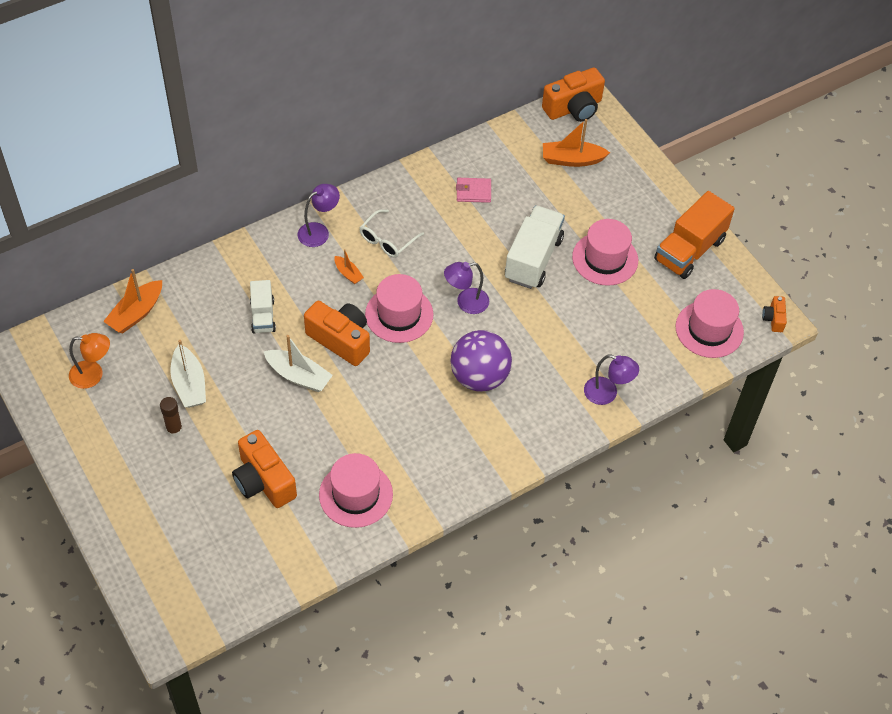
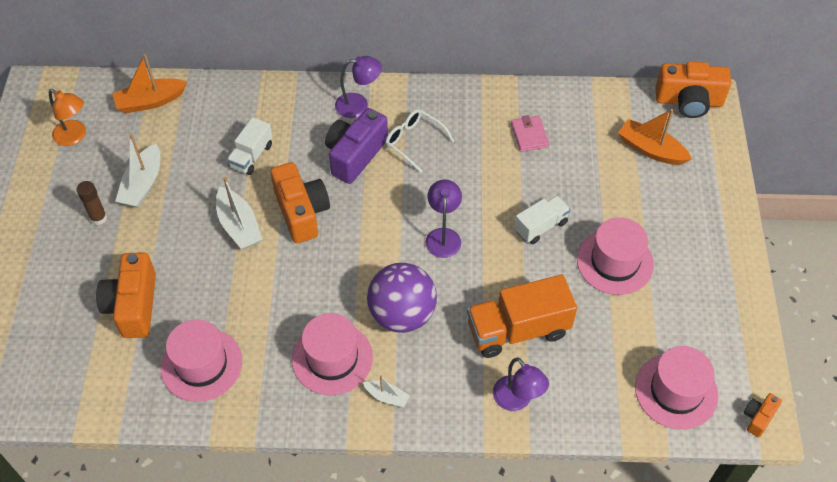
camera: 35 degrees right, 0 degrees up
(348, 273) = (355, 155): orange boat -> purple camera
(387, 240) = (414, 141): white glasses -> white glasses turned 60 degrees clockwise
(399, 314) = (372, 215): pink hat -> pink hat (332, 358)
(466, 302) = (443, 236): purple lamp -> purple lamp turned 75 degrees clockwise
(473, 192) = (529, 135): pink wallet -> pink wallet turned 45 degrees clockwise
(513, 441) = (387, 396): none -> white boat
(533, 259) = (540, 226): white truck -> white truck, size x0.58
(689, 250) = (713, 297): orange truck -> orange truck (518, 330)

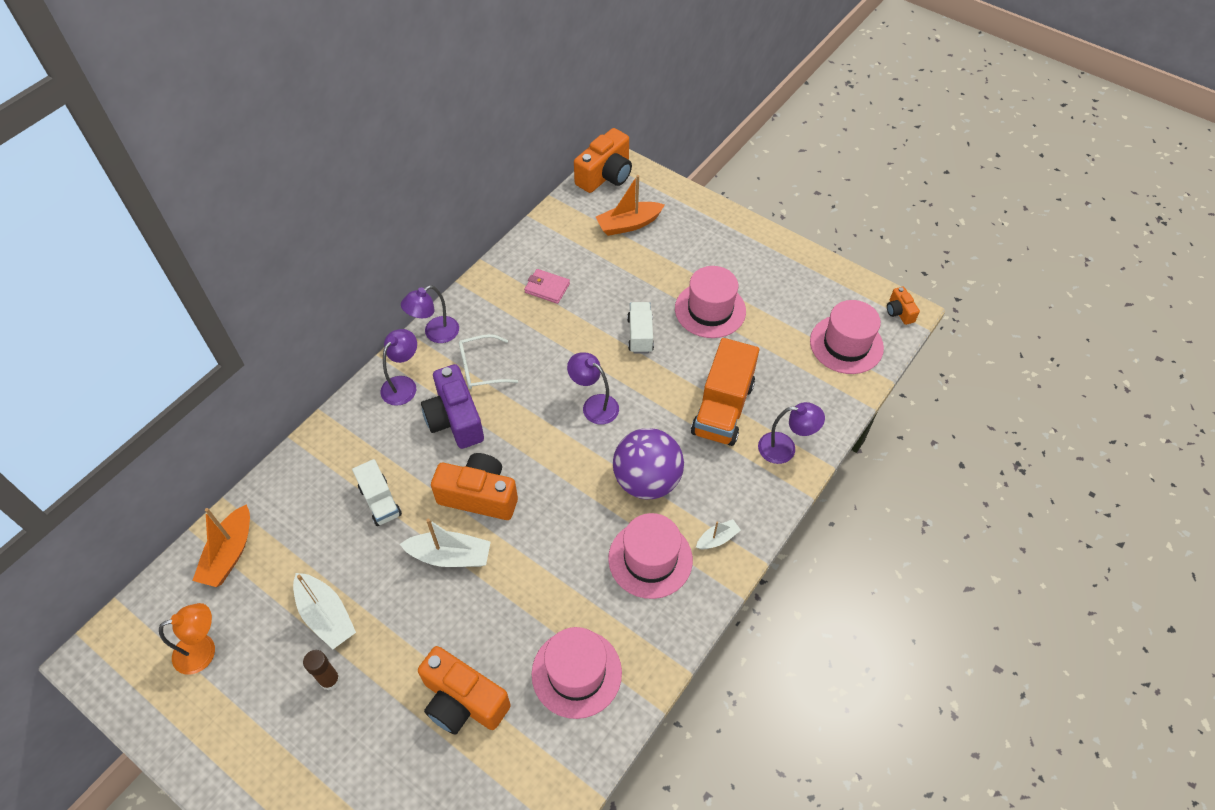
camera: 55 degrees left, 0 degrees up
(420, 94) = (435, 333): none -> purple lamp

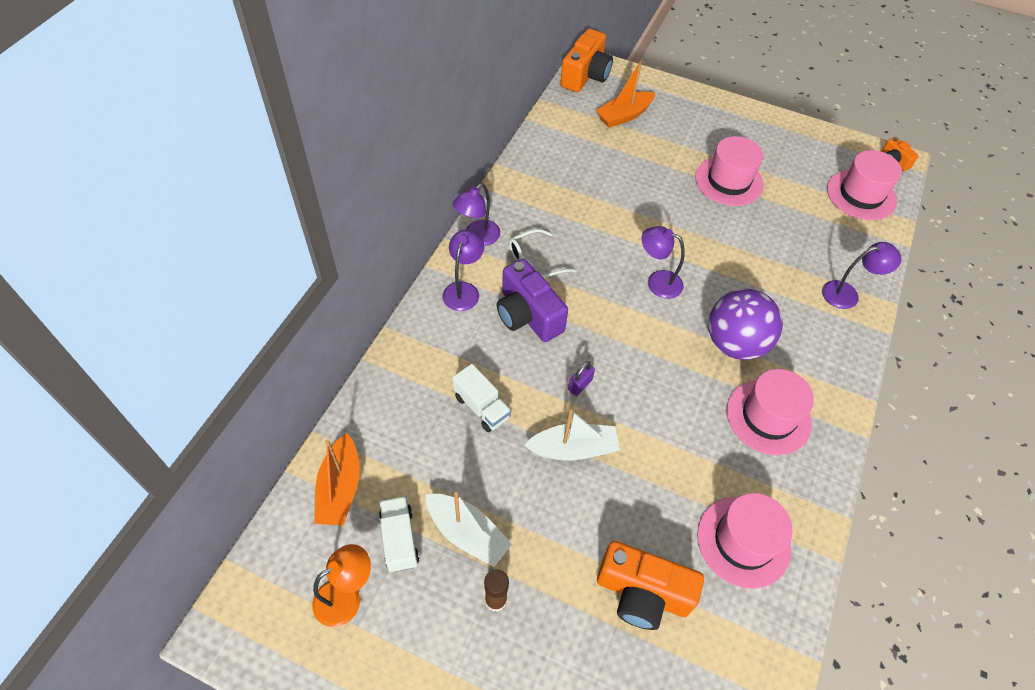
camera: 15 degrees left, 0 degrees up
(479, 496) = (580, 385): orange camera -> purple padlock
(547, 288) = (570, 181): pink wallet -> none
(640, 335) = (674, 212): white truck -> white truck (399, 539)
(717, 539) = (822, 386): white boat -> none
(722, 409) = (777, 267): orange truck -> none

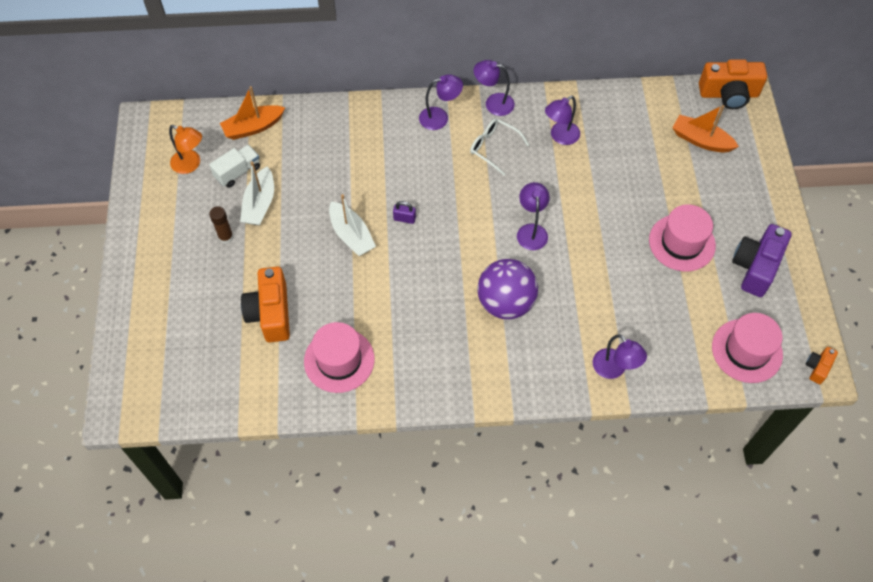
camera: 65 degrees right, 5 degrees up
(482, 407) = (352, 171): white truck -> none
(527, 315) = (443, 163): purple camera -> purple camera (755, 267)
(556, 206) = (560, 137): none -> purple lamp
(768, 417) = (451, 346): pink hat -> none

